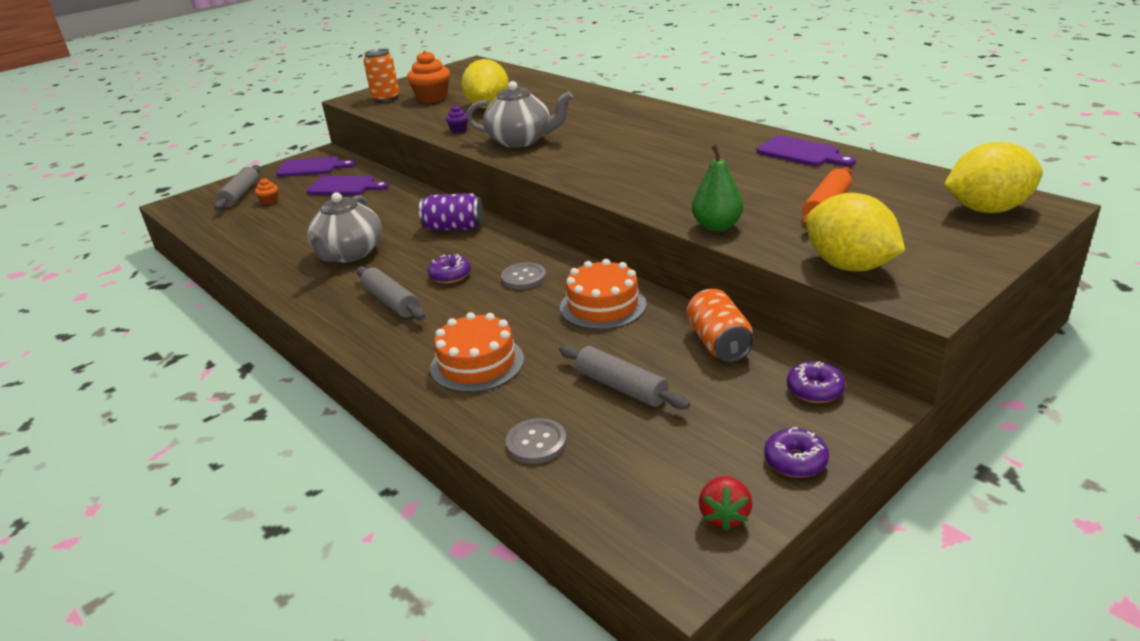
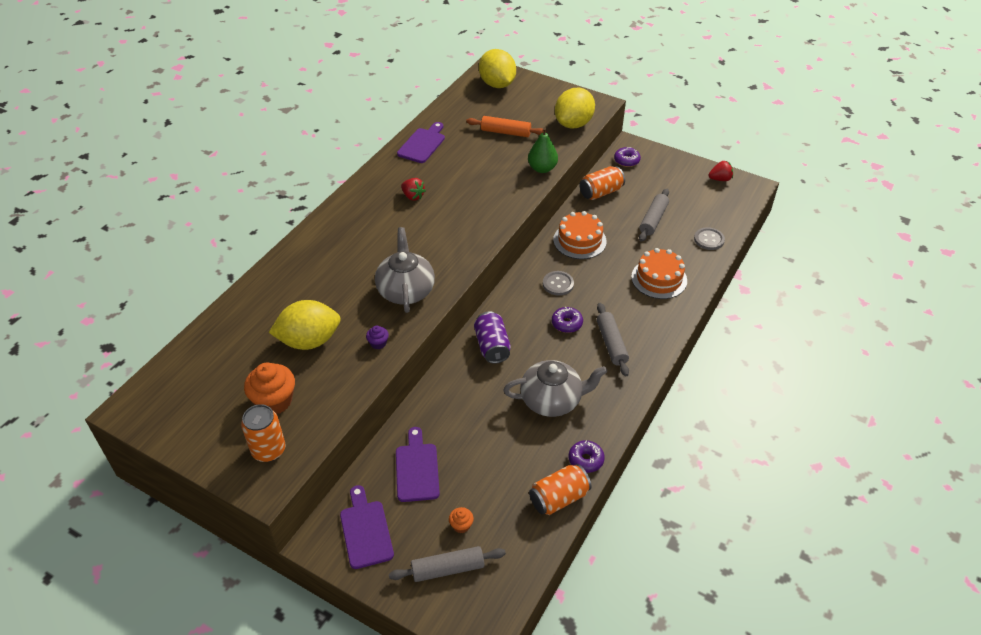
camera: 110 degrees left, 15 degrees up
(238, 245) = (559, 498): none -> orange can
(391, 302) = (611, 344): grey rolling pin -> grey rolling pin turned 45 degrees counterclockwise
(684, 146) = (413, 196): none -> red strawberry
(795, 461) = (678, 164): purple donut -> purple donut (586, 460)

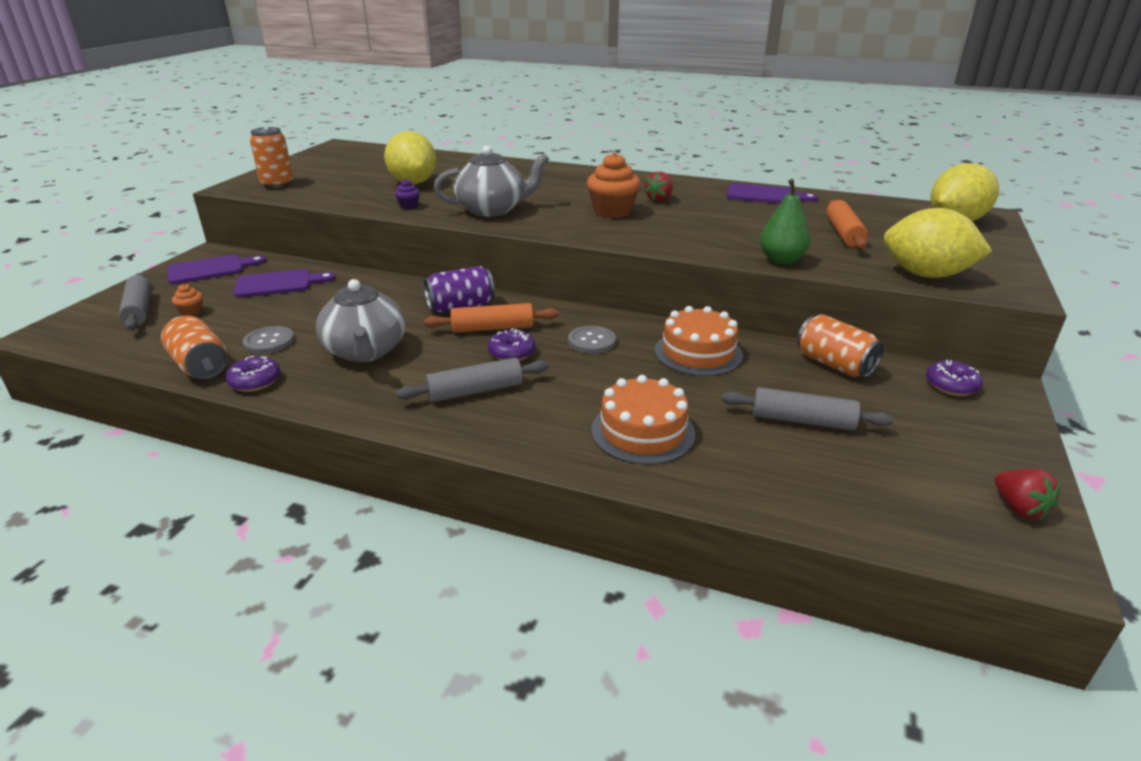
camera: 80 degrees right, 15 degrees down
(274, 401) = (336, 180): orange cupcake -> orange cupcake (612, 212)
(530, 331) = (492, 328): none -> orange rolling pin
(709, 239) = (791, 492): grey button -> grey button (269, 342)

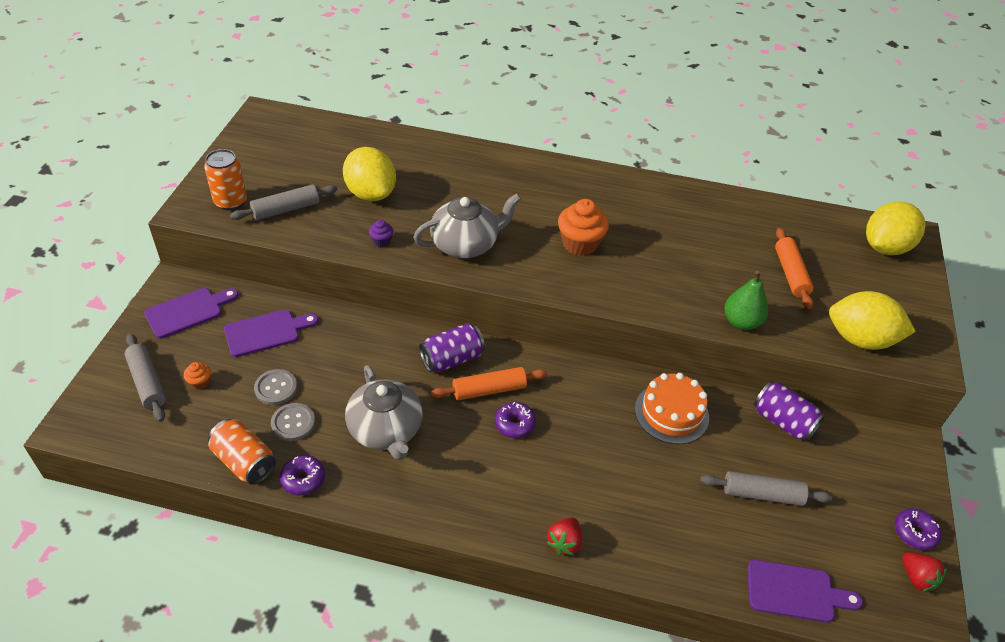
camera: 10 degrees left, 15 degrees up
(475, 391) = (497, 478): grey rolling pin -> grey rolling pin (286, 209)
(591, 341) = (579, 403): grey button -> grey button (276, 388)
(643, 431) = (642, 518): orange cake -> none
(659, 199) = (619, 218): red strawberry -> red strawberry (564, 542)
(765, 195) = (716, 206): purple cutting board -> purple cutting board (795, 592)
(834, 364) = (783, 421): orange can -> purple can
(951, 385) = (873, 442): purple donut -> purple donut (914, 533)

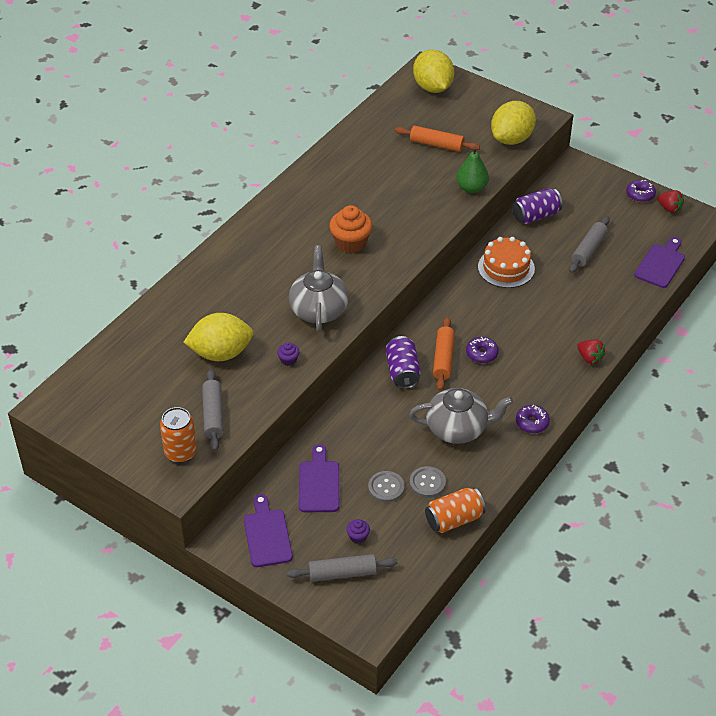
camera: 65 degrees left, 0 degrees up
(200, 382) = (358, 537): orange cupcake -> purple cupcake
(303, 479) = (484, 487): purple donut -> purple donut (532, 423)
(917, 578) = (669, 208): red strawberry -> red strawberry turned 45 degrees clockwise

